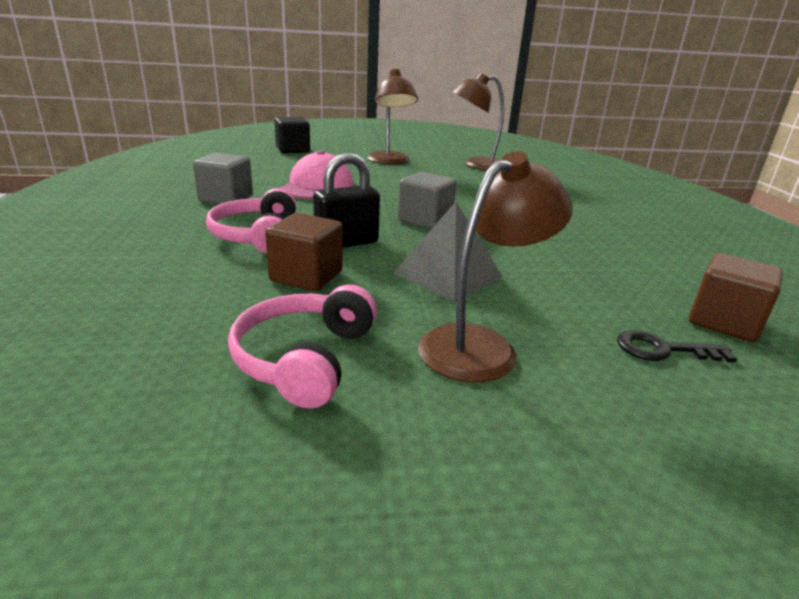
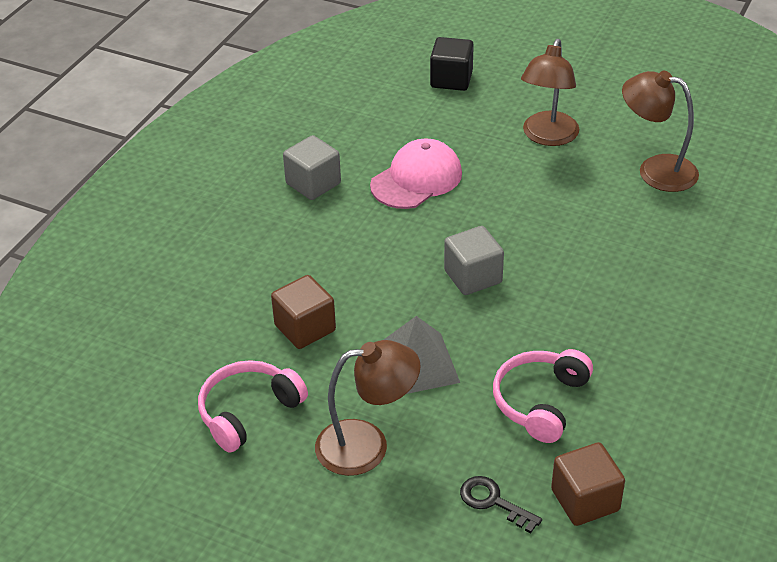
camera: 35 degrees right, 15 degrees up
(257, 236) = (302, 258): pink headphones -> pink headphones (540, 401)
(346, 243) = (369, 292): black padlock -> none

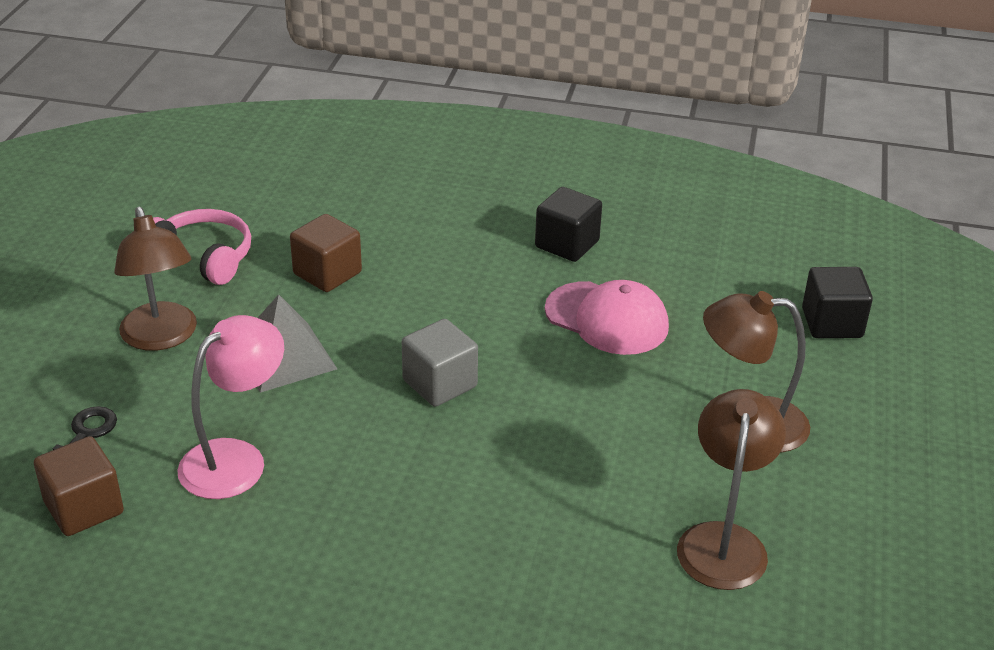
camera: 75 degrees right, 5 degrees down
(313, 183) = (567, 244): grey cube -> black cube
(540, 401) = (236, 459): pink headphones -> pink lamp

